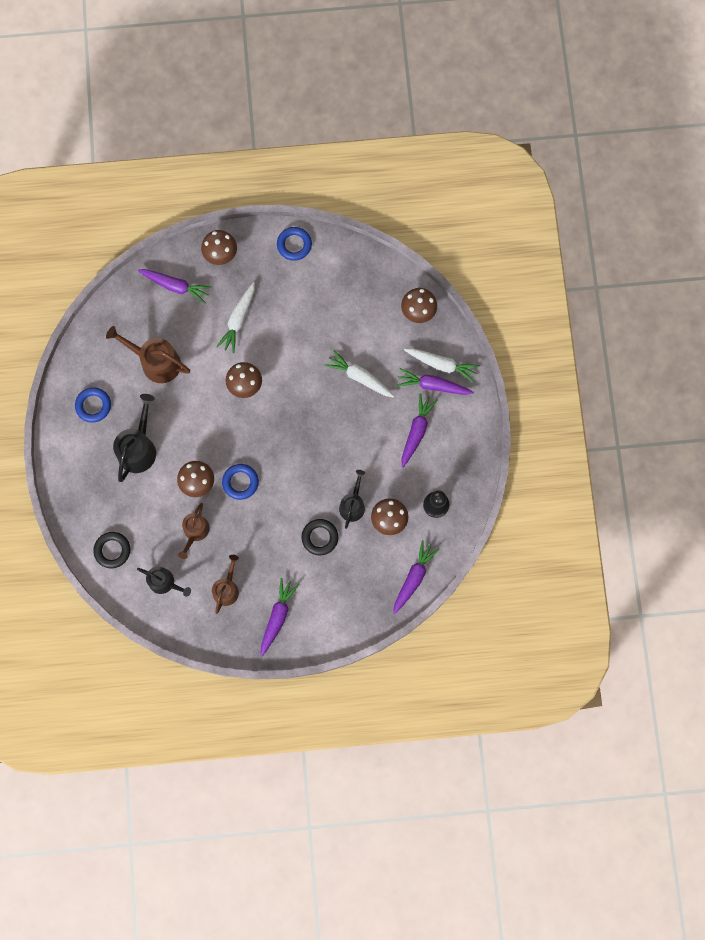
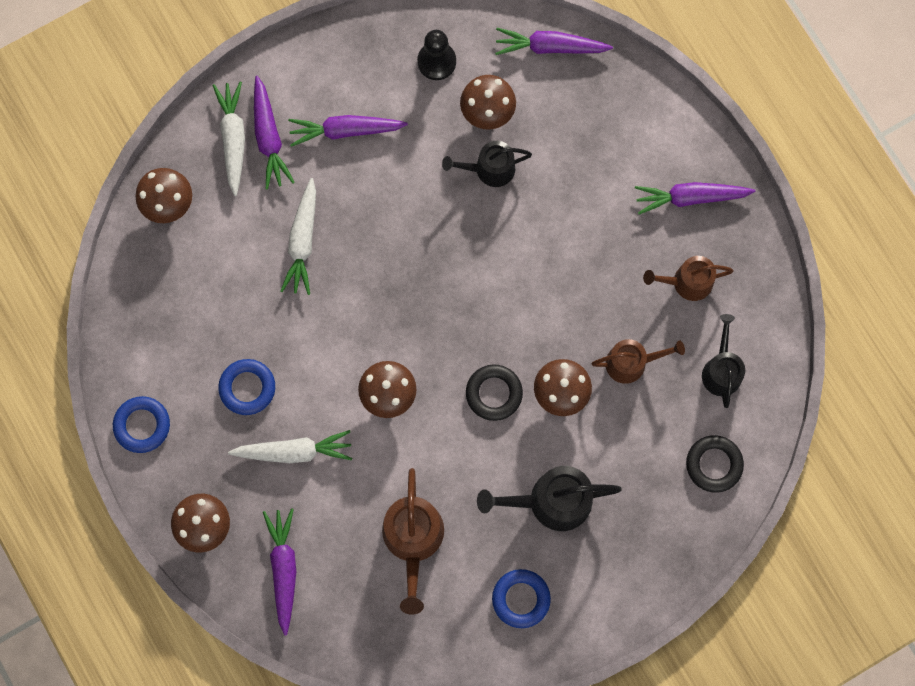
camera: 115 degrees left, 0 degrees up
(240, 482) = (531, 334): blue ring -> blue ring (247, 388)
(320, 537) = (556, 192): black ring -> black ring (494, 393)

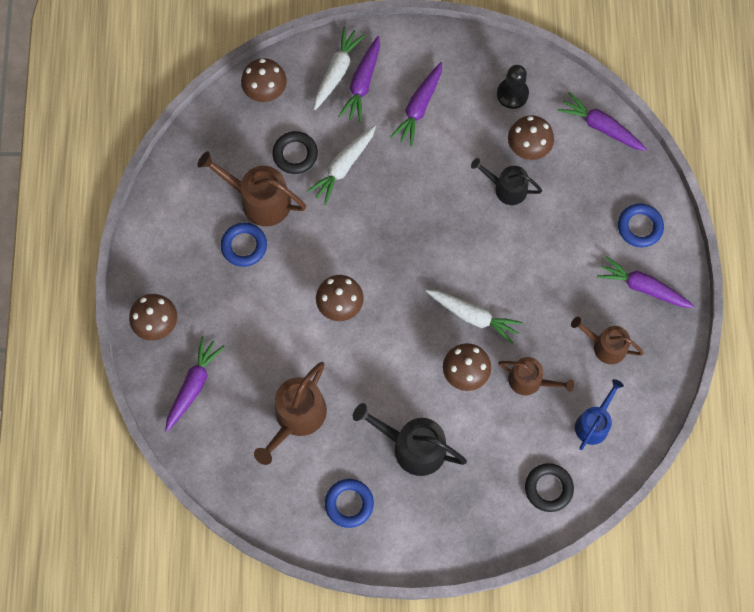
camera: 30 degrees right, 5 degrees down
(142, 425) = (156, 231): blue ring -> blue ring (639, 227)
(234, 328) = (259, 200): none -> brown watering can
(294, 451) = (250, 308): white carrot -> white carrot (473, 316)
(345, 131) = (419, 107): purple carrot -> purple carrot turned 90 degrees counterclockwise
(494, 393) = (416, 347): black ring -> black ring (295, 154)
(721, 370) = (594, 423): black watering can -> blue watering can

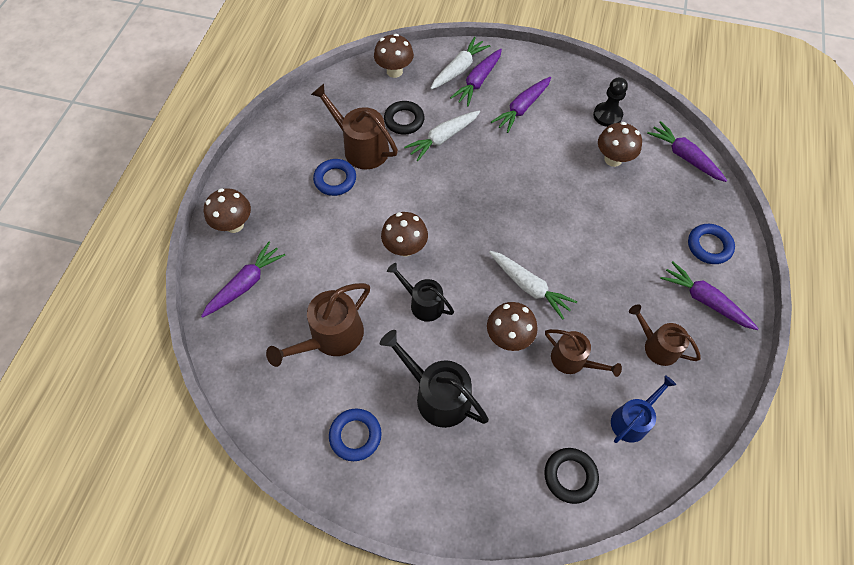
camera: 15 degrees right, 10 degrees down
(506, 188) = (586, 186): black watering can -> black watering can (423, 303)

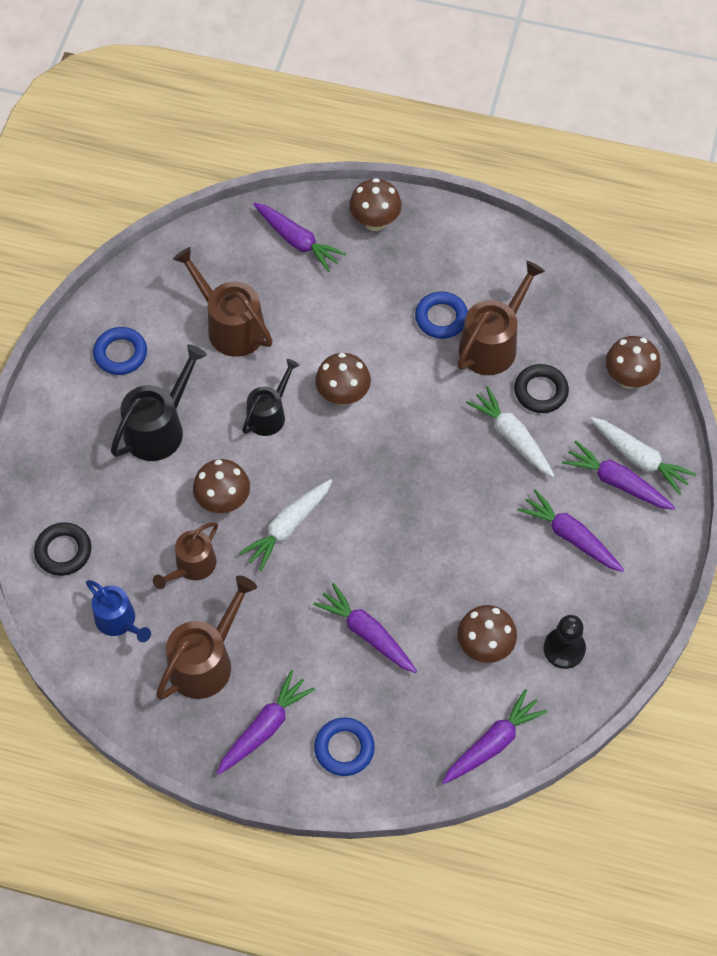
camera: 90 degrees right, 0 degrees up
(614, 231) = (367, 633): none -> purple carrot
(657, 346) = (205, 661): brown watering can -> brown watering can, size x1.53

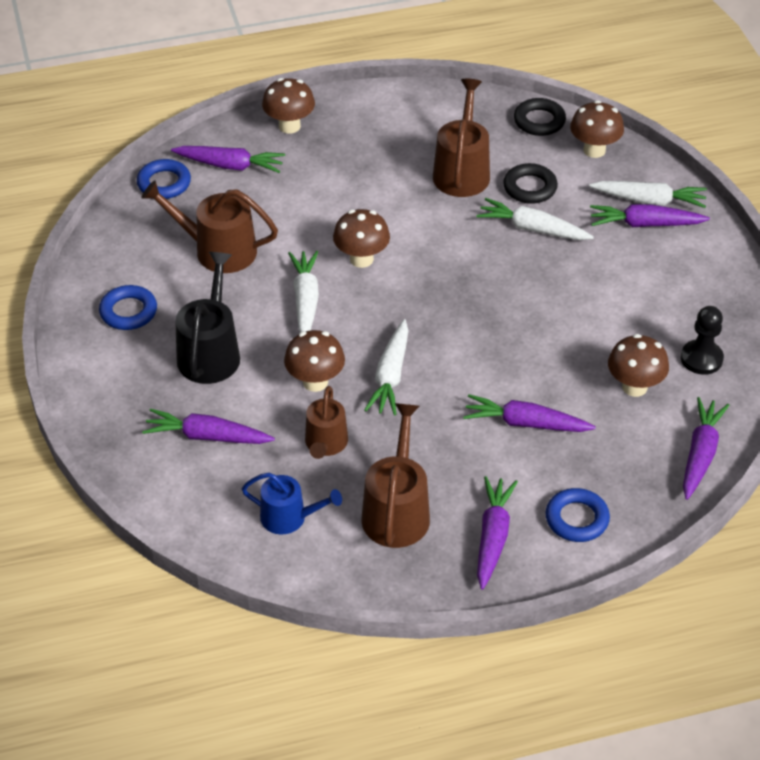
camera: 30 degrees left, 15 degrees down
(63, 551) = (191, 487): black ring -> black ring (539, 121)
(269, 414) = (305, 300): black watering can -> white carrot
(441, 318) = (403, 170): blue ring -> blue ring (164, 183)
(570, 536) = (639, 277): purple carrot -> purple carrot (207, 436)

